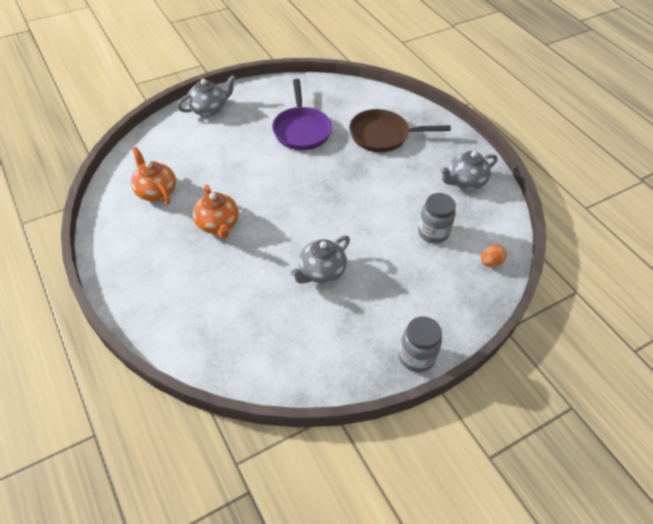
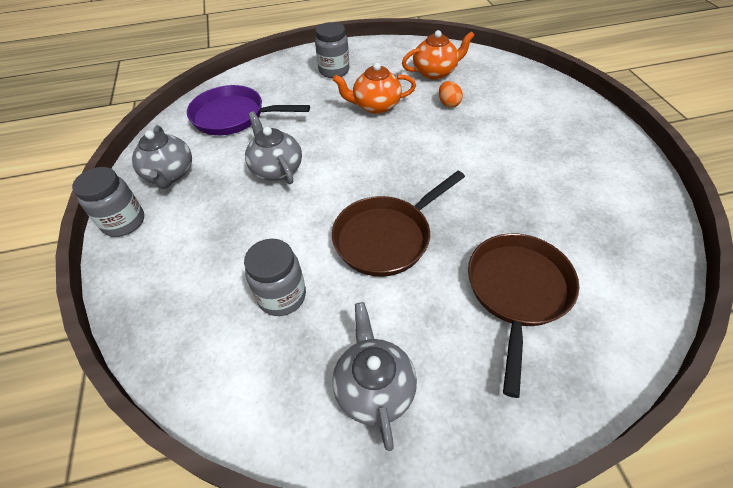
camera: 110 degrees right, 0 degrees up
(158, 269) = (334, 71): none -> grey jar
(209, 109) = (577, 113): grey teapot -> grey teapot (170, 174)
(301, 130) = (534, 192): purple pan -> purple pan (233, 116)
(366, 193) = (386, 237): none -> brown pan
(490, 262) = (192, 355): orange egg -> orange egg (448, 103)

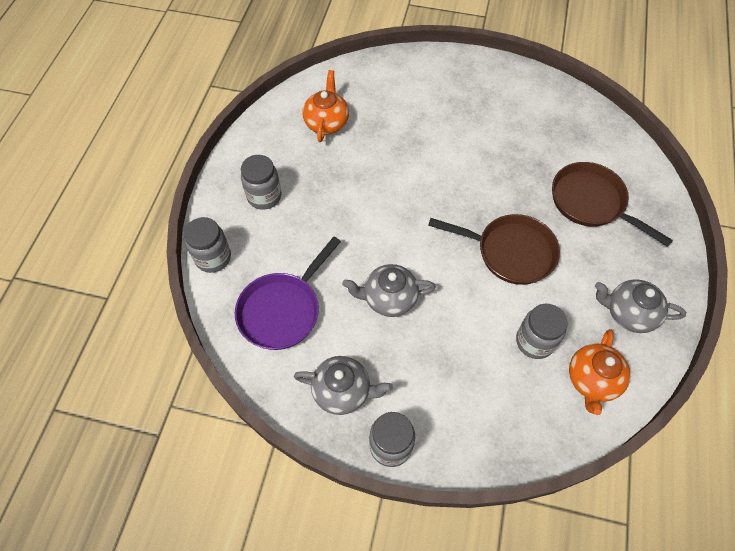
camera: 65 degrees left, 10 degrees up
(262, 70) = (213, 258): none -> grey jar
(375, 106) = (346, 189): orange teapot -> orange teapot (592, 380)
(386, 237) = (510, 252): brown pan -> brown pan turned 60 degrees counterclockwise
(448, 103) = (379, 137): orange egg -> none

